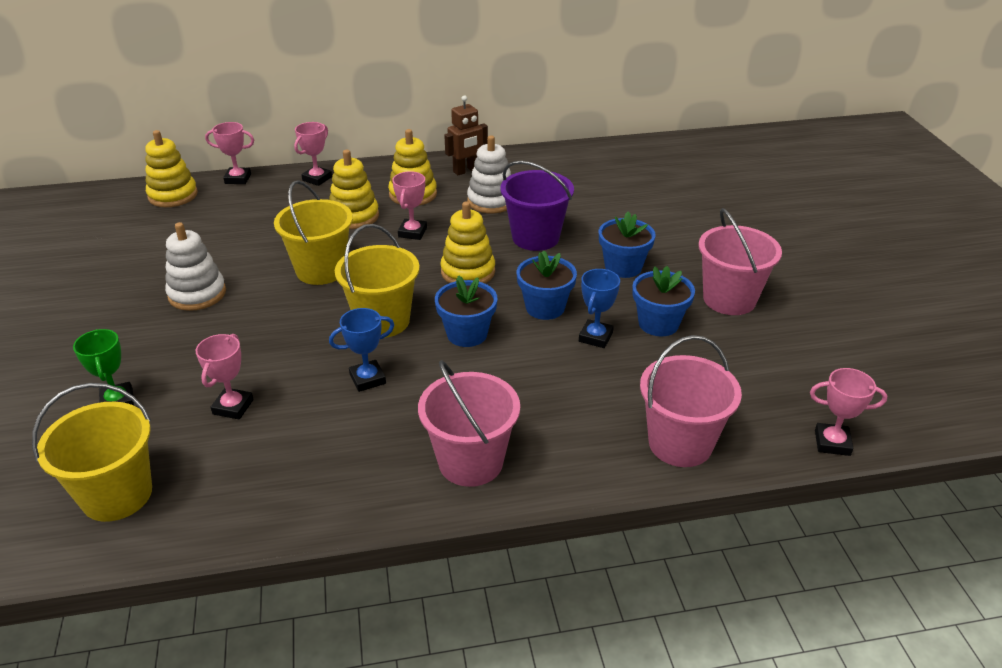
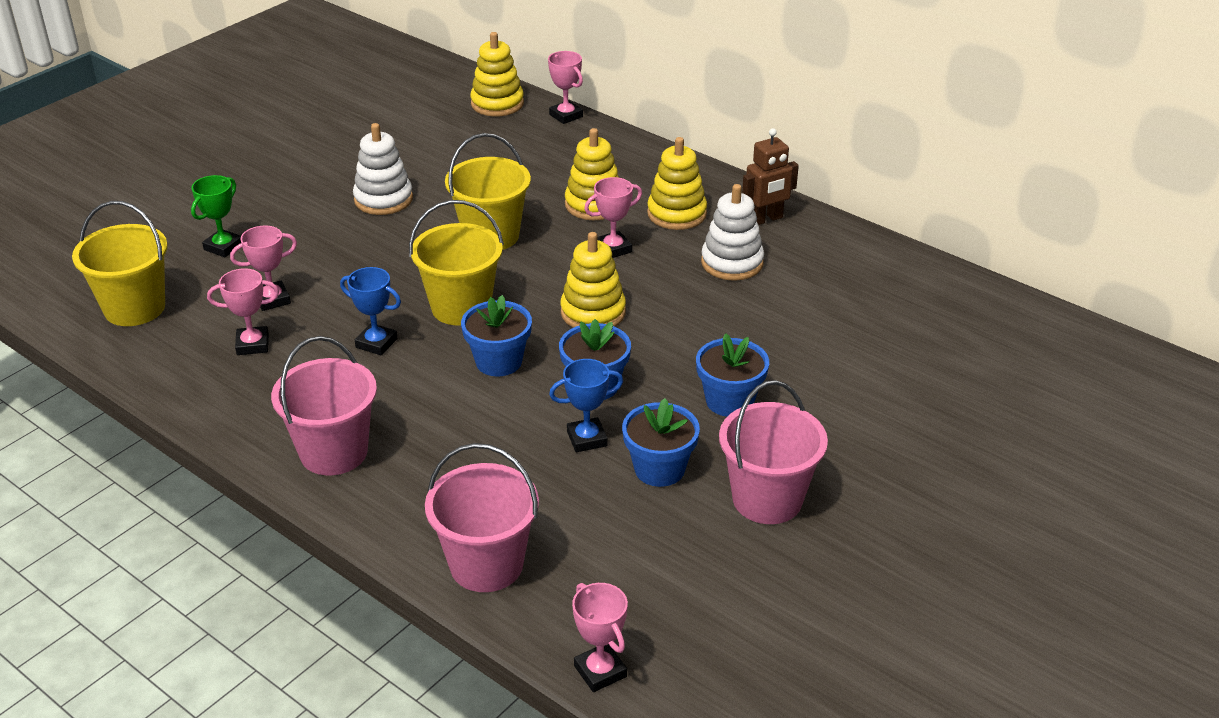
camera: 50 degrees right, 0 degrees up
(317, 179) = (625, 151): pink trophy -> pink trophy (252, 344)
(466, 170) = (766, 219): brown robot -> brown robot turned 45 degrees counterclockwise
(535, 237) = (705, 321): purple bucket -> none

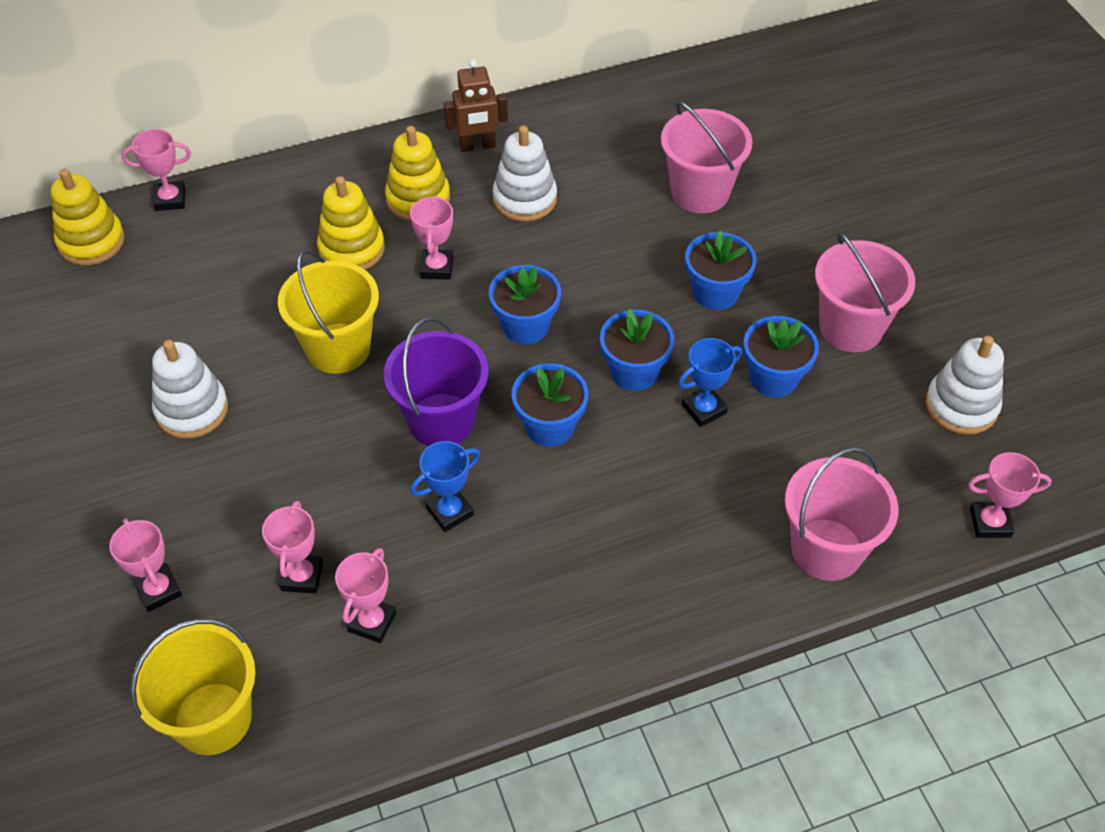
camera: 60 degrees left, 15 degrees up
(223, 247) = (158, 590): green trophy -> pink trophy
(333, 452) = (601, 610): pink bucket -> pink bucket (700, 192)
(461, 307) = (441, 420): yellow bucket -> purple bucket
(587, 439) = (704, 409): blue trophy -> blue trophy turned 45 degrees clockwise
(593, 312) = (525, 326): yellow stacking toy -> blue flower pot
(735, 607) = (961, 406): none -> white stacking toy
(766, 219) = (477, 146): brown robot -> brown robot turned 75 degrees clockwise

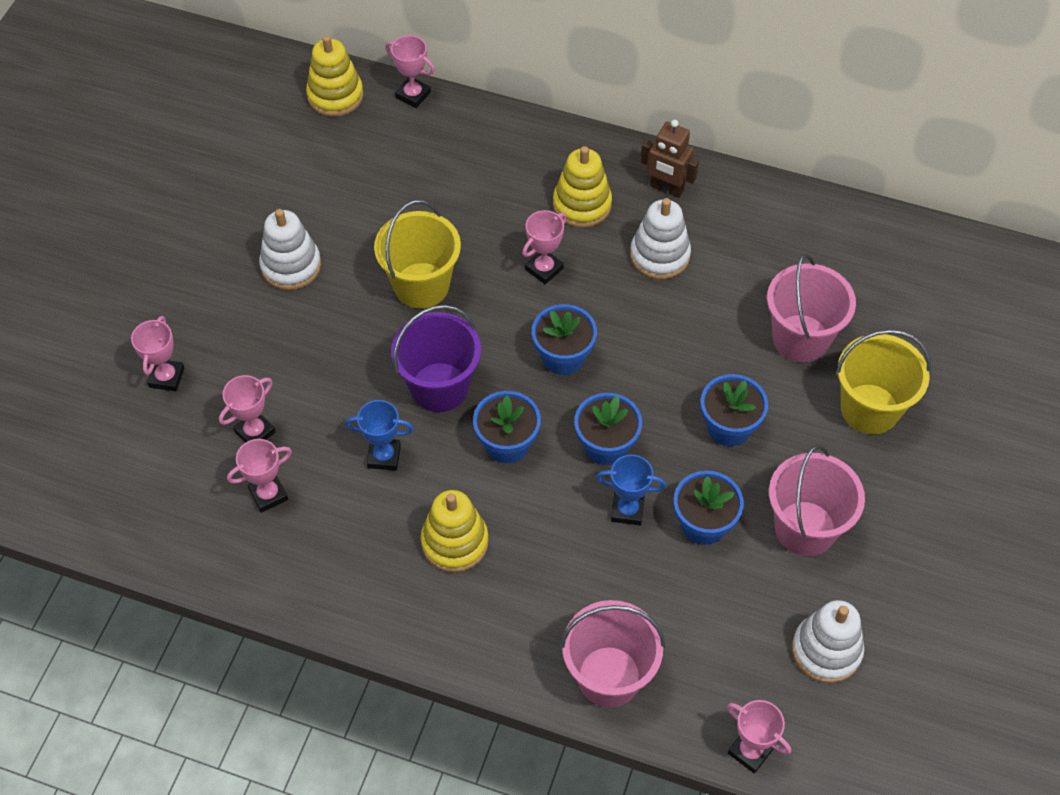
camera: 40 degrees right, 5 degrees up
(212, 718) = (125, 484): yellow bucket -> yellow bucket (869, 409)
(351, 249) = (499, 214): yellow stacking toy -> yellow stacking toy (455, 542)

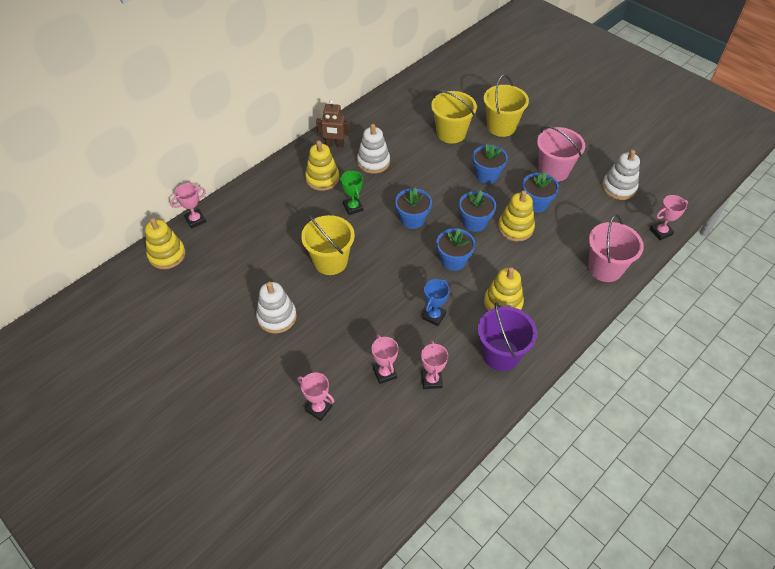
camera: 65 degrees left, 5 degrees down
(439, 387) = (402, 276): purple bucket -> purple bucket (501, 354)
(544, 269) = (353, 207): pink trophy -> green trophy
(627, 510) = (515, 228): blue trophy -> yellow stacking toy
(666, 188) = (334, 145): brown robot -> brown robot turned 45 degrees clockwise
(800, 338) = (451, 133): pink bucket -> yellow bucket

